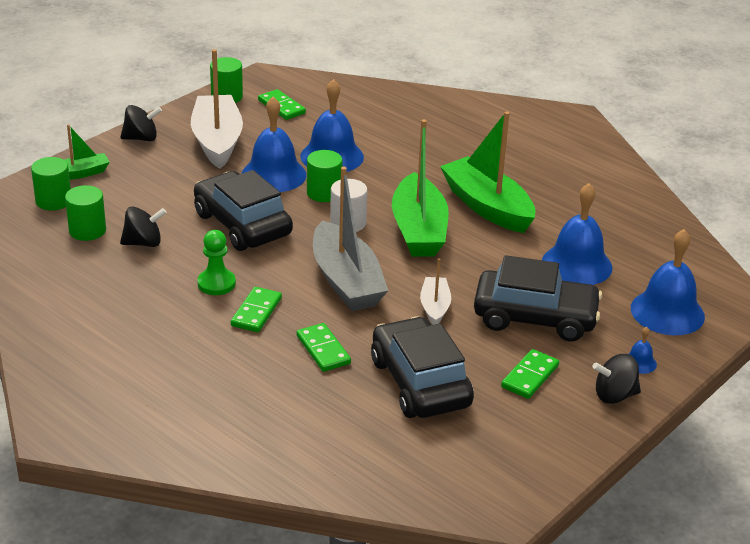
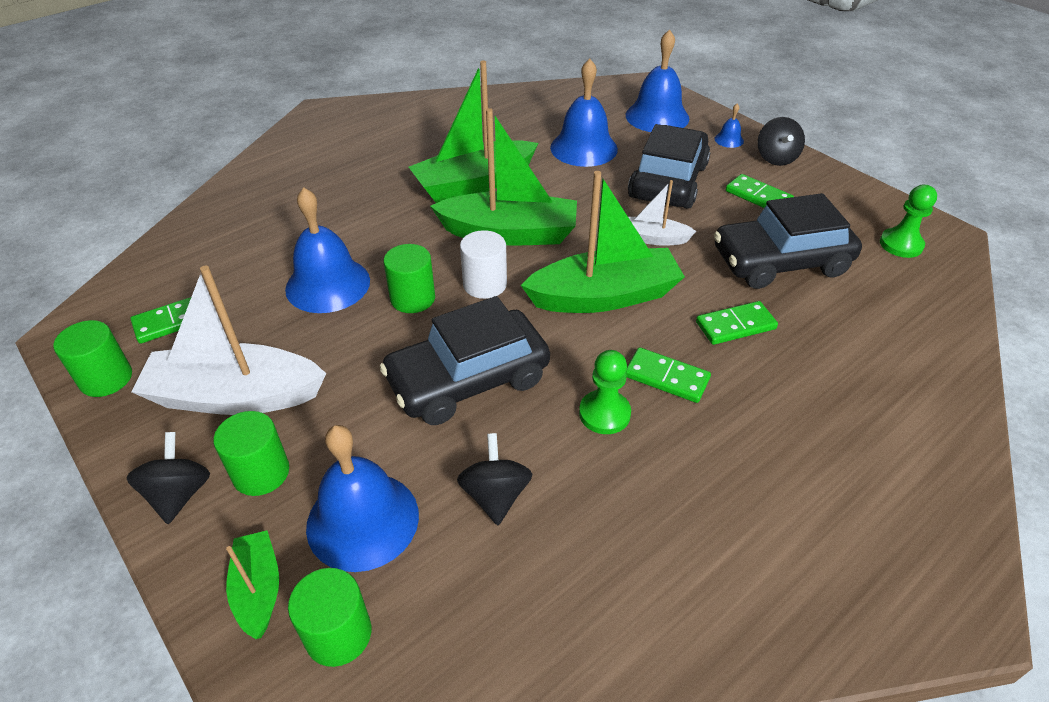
camera: 80 degrees left, 10 degrees up
(87, 230) = (447, 575): green cylinder -> green cylinder (261, 473)
(273, 174) = (352, 341): blue bell -> blue bell (362, 520)
(346, 281) = (604, 296): grey boat -> green boat
(473, 470) = (901, 244): none -> green pawn

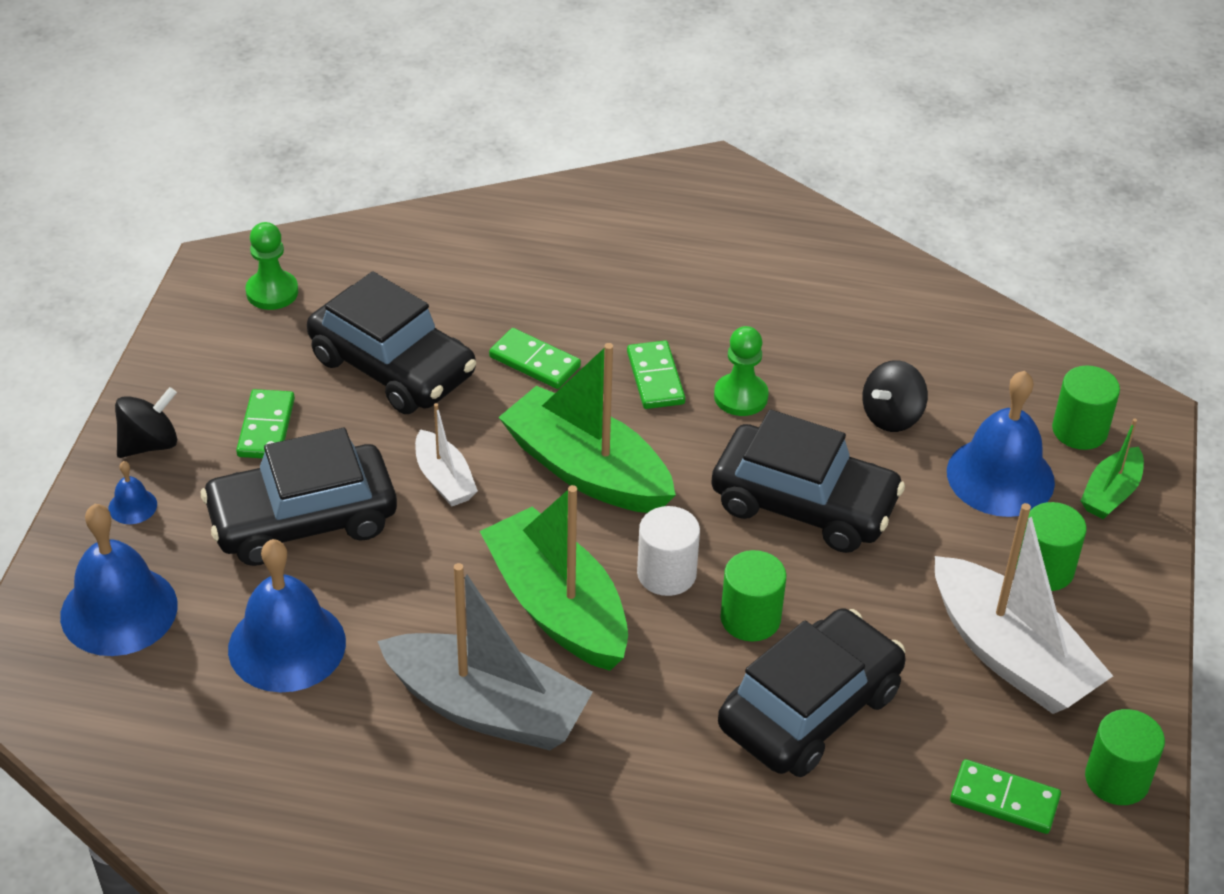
camera: 130 degrees left, 0 degrees up
(179, 494) = (1121, 604): black spinning top -> none
(328, 284) = (810, 709): blue bell -> black car
(474, 184) = (487, 709): green boat -> grey boat

